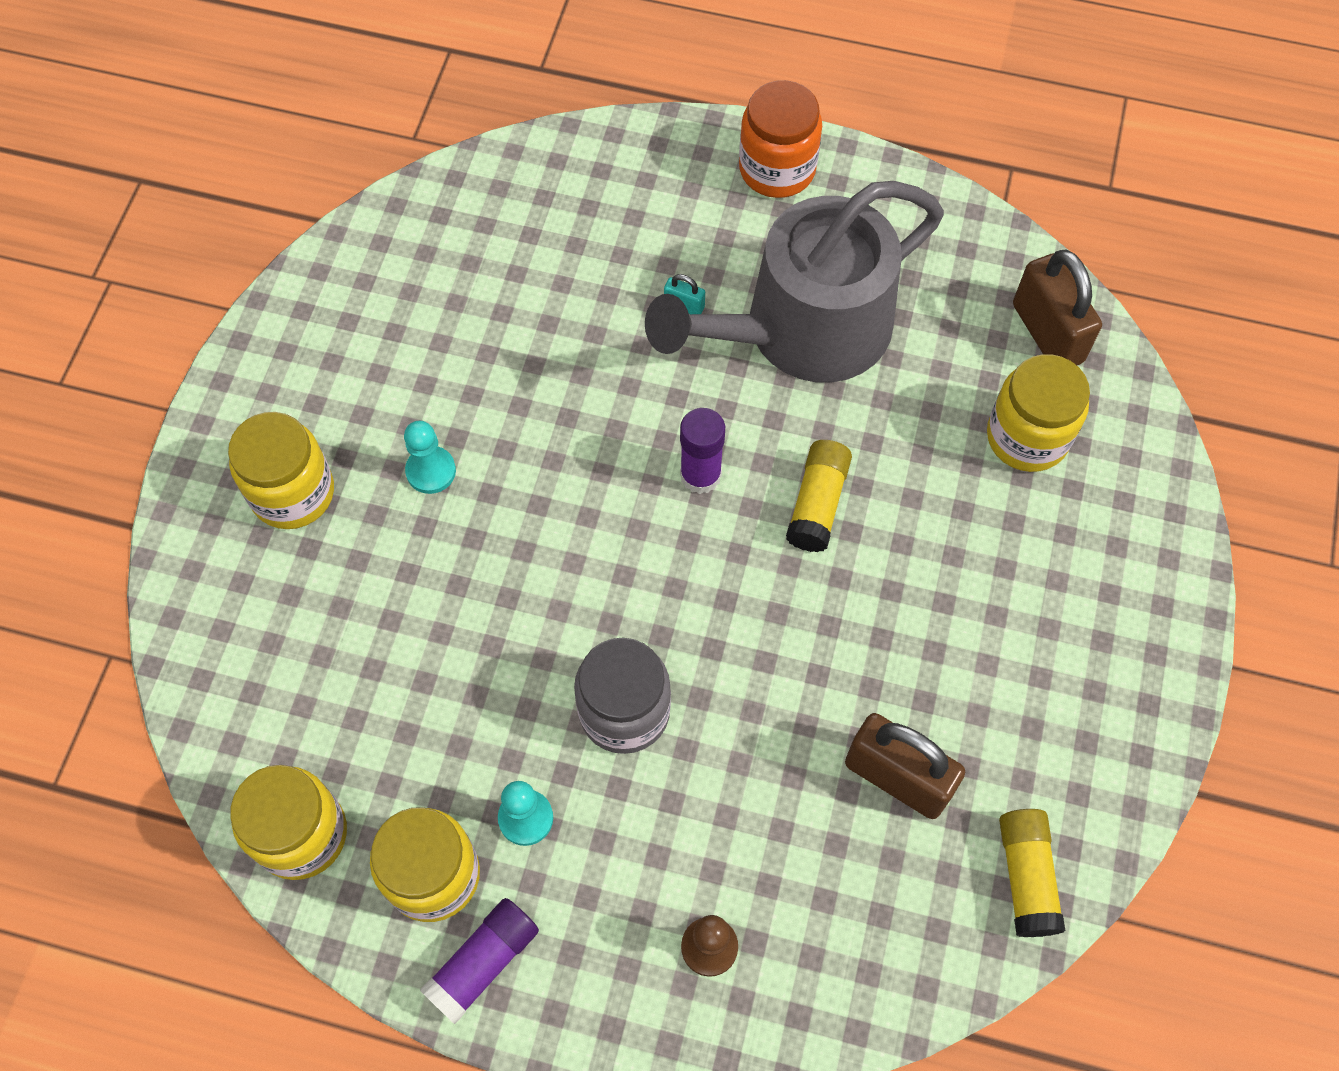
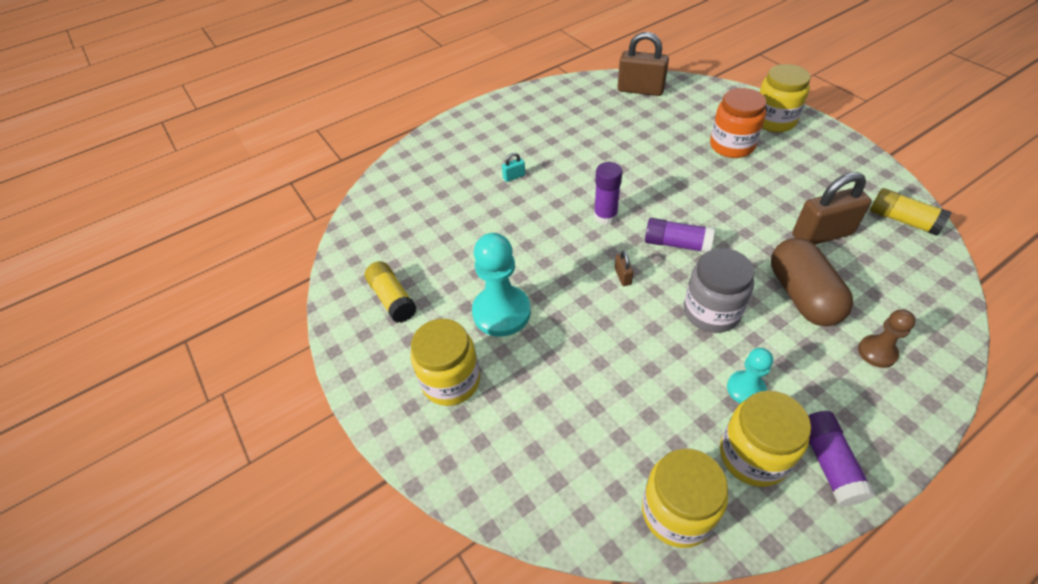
camera: 45 degrees left, 15 degrees down
(431, 471) = (501, 312): turquoise pawn -> turquoise pawn, size x1.81
(602, 569) = (622, 276): none -> brown padlock
(719, 598) = (677, 244): none -> purple glue stick
(744, 808) = (802, 295): none -> brown capsule
(777, 169) = (483, 118): orange jar -> orange jar (732, 145)
(803, 330) = (567, 149): grey watering can -> none
(817, 504) = (657, 188): yellow glue stick -> yellow glue stick (393, 299)
(1027, 437) = (682, 117): yellow jar -> yellow jar (774, 121)

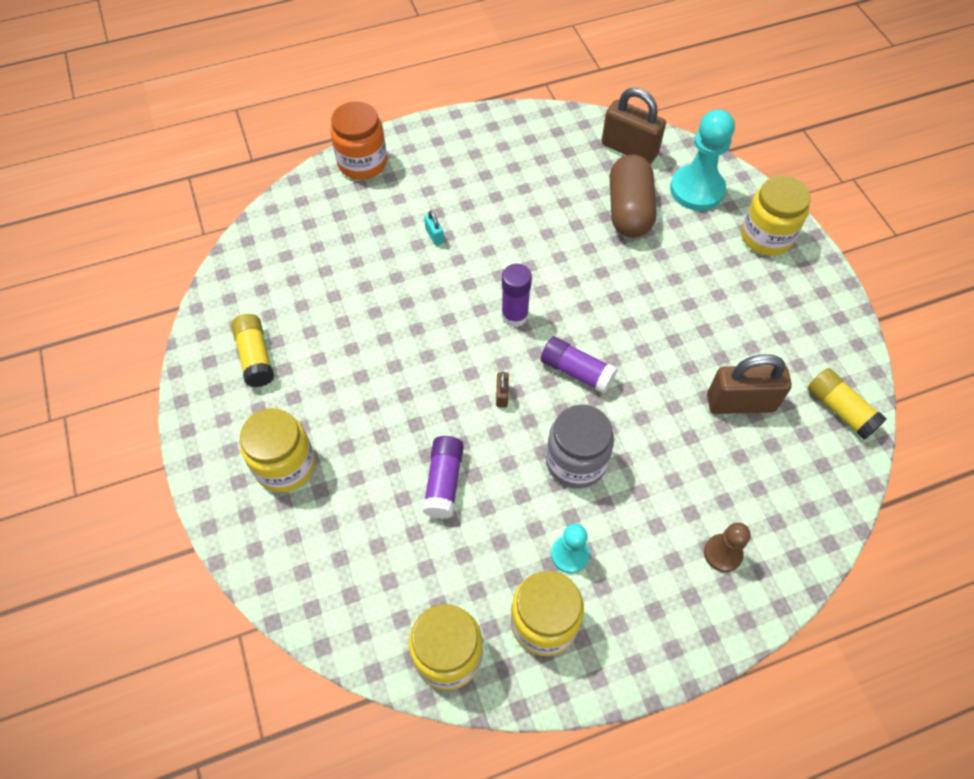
camera: 10 degrees right, 10 degrees up
(501, 312) = (361, 403): turquoise pawn -> turquoise pawn (697, 190)
(514, 176) = (434, 236): turquoise padlock -> turquoise padlock turned 75 degrees clockwise
(732, 145) = (699, 259): orange jar -> orange jar (362, 163)
(802, 295) = (680, 469): brown capsule -> brown capsule (629, 210)
(829, 463) = (612, 650): purple glue stick -> purple glue stick (444, 482)

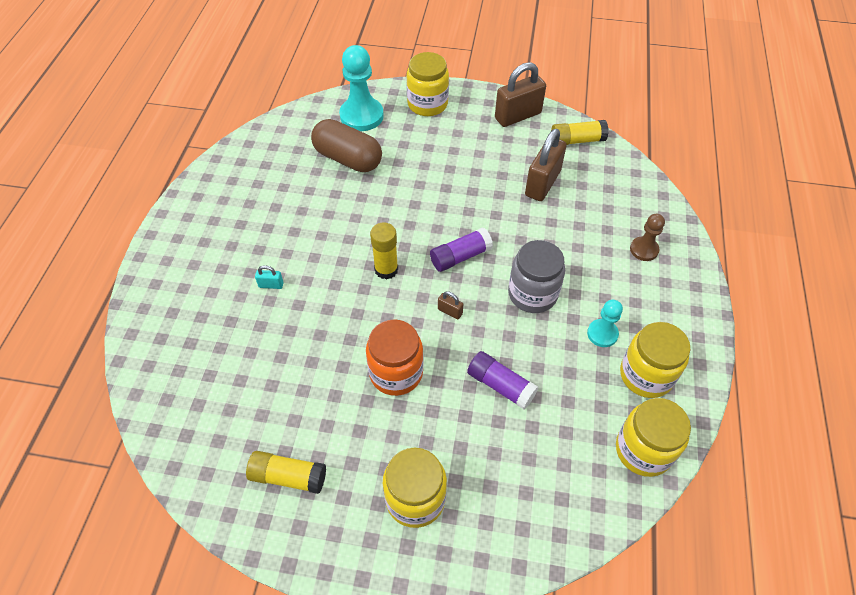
camera: 60 degrees left, 5 degrees down
(362, 163) = (150, 300): orange jar -> orange jar (396, 373)
(514, 315) = (386, 269): purple glue stick -> yellow glue stick
(629, 149) = (295, 131): brown padlock -> brown padlock (518, 116)

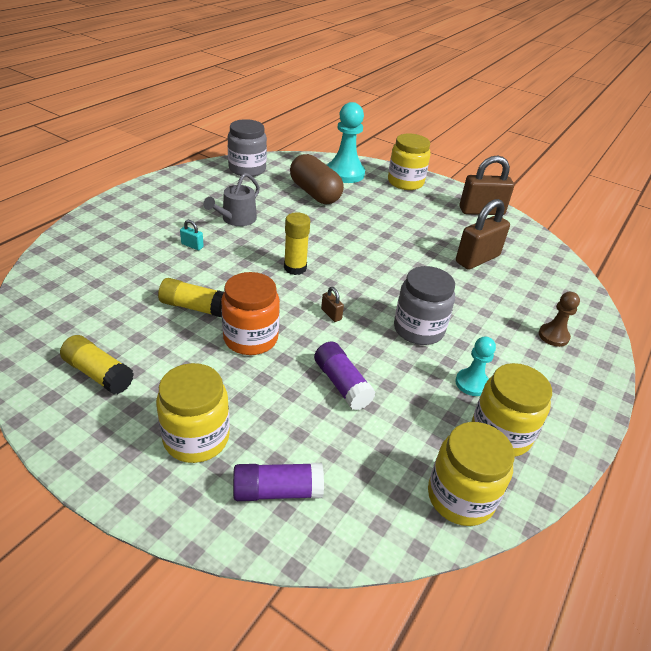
camera: 20 degrees right, 15 degrees down
(258, 151) = (247, 169): none -> grey jar
(291, 229) = (236, 219): none -> grey watering can
(460, 256) = (367, 281): purple glue stick -> purple glue stick (277, 491)
(577, 140) = (528, 242): yellow glue stick -> yellow glue stick (194, 307)

